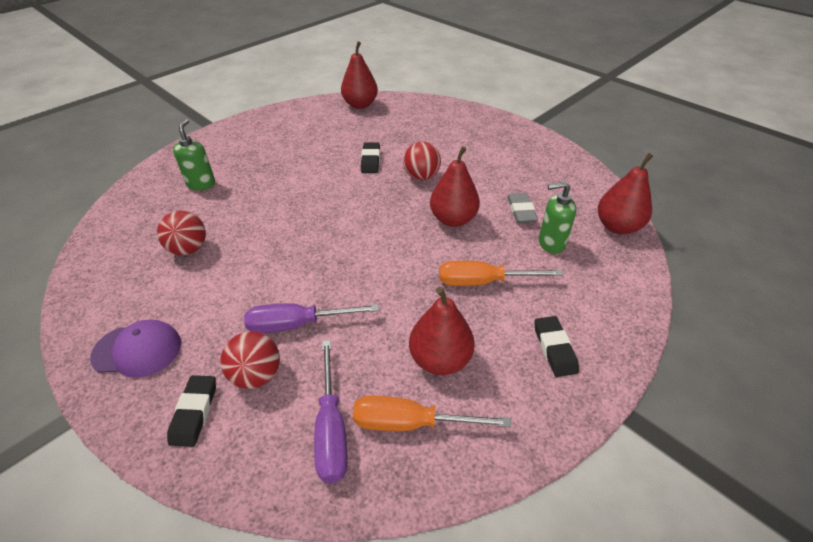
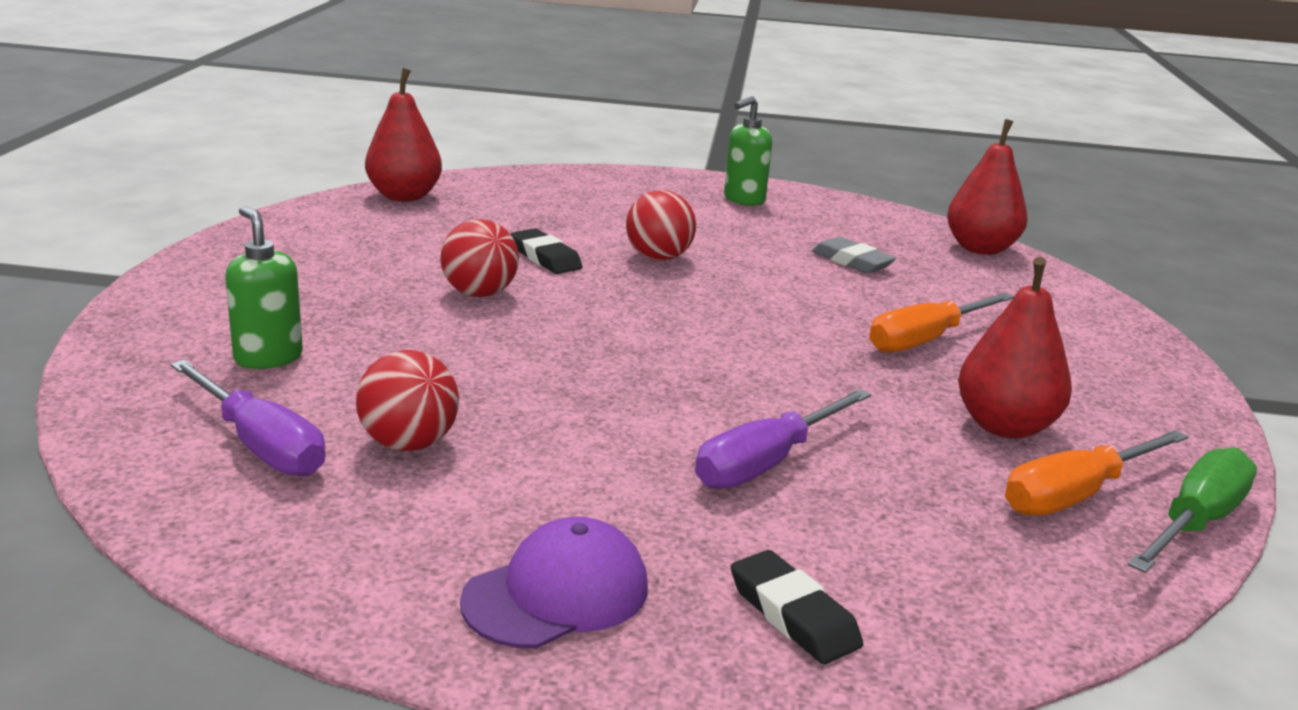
camera: 40 degrees left, 20 degrees down
(256, 375) = (808, 536): red ball -> red ball (479, 293)
(331, 428) = (1001, 542): purple screwdriver -> purple screwdriver (260, 445)
(448, 479) = (1195, 522): none -> green screwdriver
(453, 219) = (782, 291): red pear -> none
(551, 243) = (938, 282): green soap dispenser -> green soap dispenser (743, 200)
(554, 348) = (1098, 372): black eraser -> none

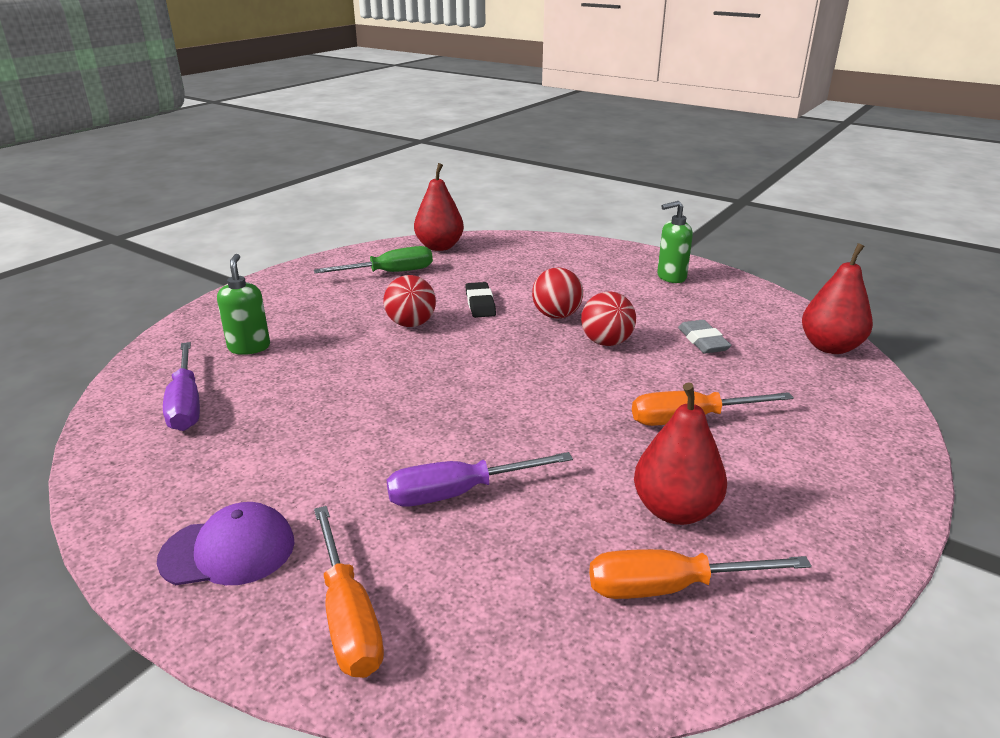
camera: 30 degrees right, 5 degrees up
(409, 444) = (260, 422): red ball -> red ball (606, 342)
(793, 615) = (348, 616): black eraser -> orange screwdriver
(1195, 522) = (752, 646): green screwdriver -> green screwdriver (390, 273)

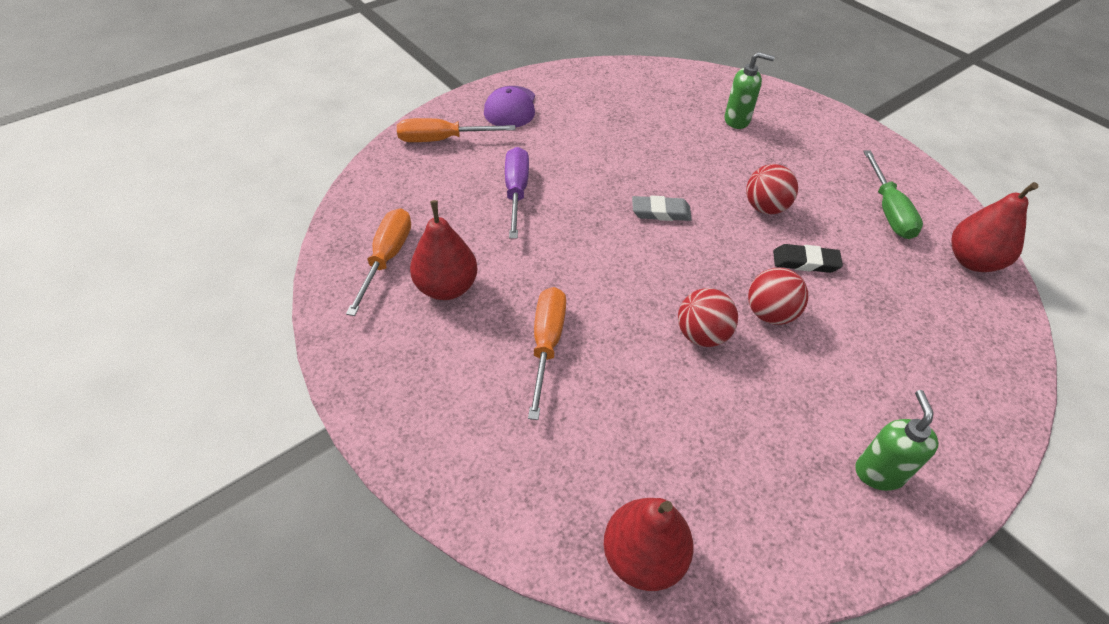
camera: 105 degrees right, 20 degrees up
(186, 404) = (662, 94): purple screwdriver -> none
(703, 341) = (687, 423): grey eraser -> grey eraser (660, 212)

